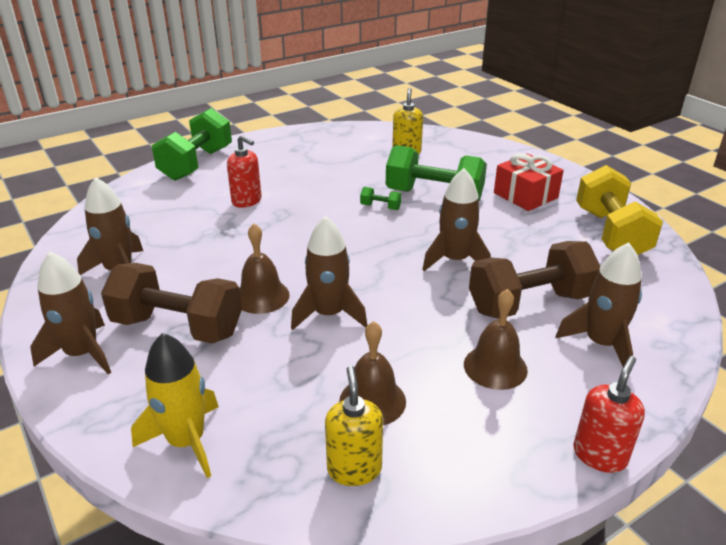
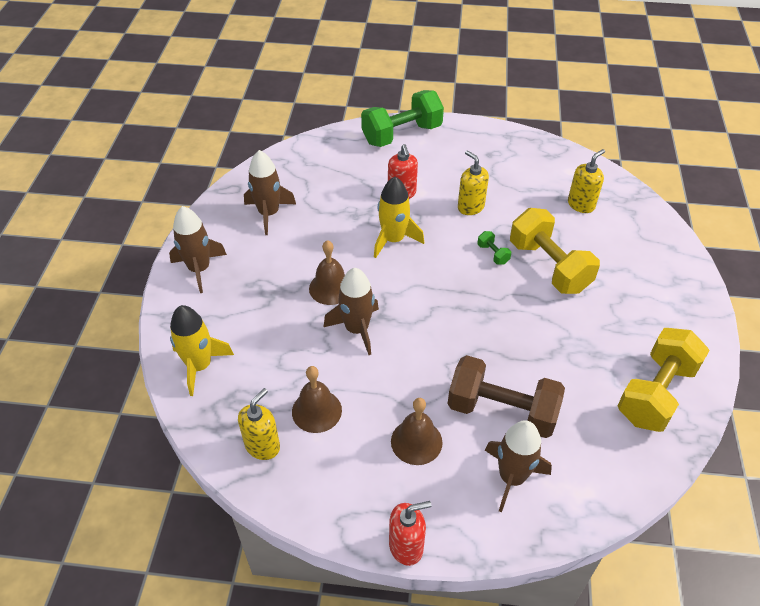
camera: 40 degrees right, 15 degrees up
(178, 327) = (262, 281): brown dumbbell -> none
(280, 234) = (393, 240): none -> yellow rocket
(321, 186) = (470, 207): none -> yellow soap dispenser
(434, 196) = (549, 266): green dumbbell -> yellow dumbbell
(455, 260) = (492, 338): brown rocket -> none
(525, 195) = (629, 310): red gift -> none

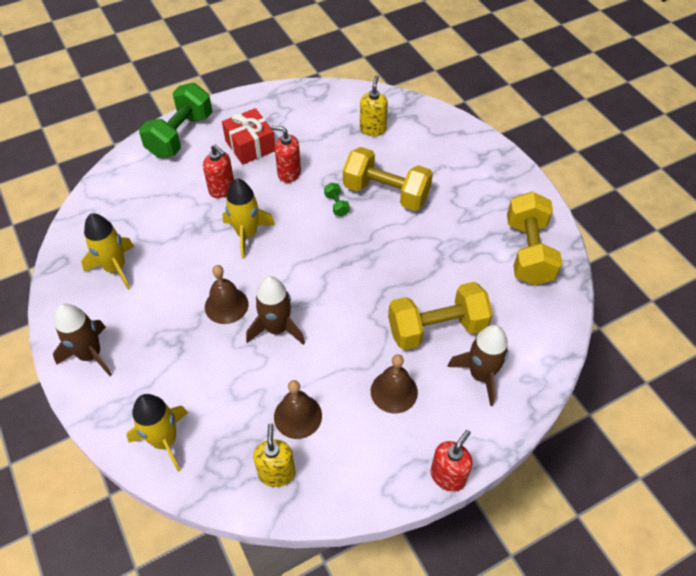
camera: 35 degrees left, 5 degrees up
(269, 213) = (115, 268): brown rocket -> yellow rocket
(454, 169) = (250, 146): none -> red gift
(470, 207) = (289, 173): yellow soap dispenser -> red soap dispenser
(493, 254) = (336, 205): green dumbbell -> green dumbbell turned 45 degrees clockwise
(502, 411) = (437, 328): brown dumbbell -> yellow dumbbell

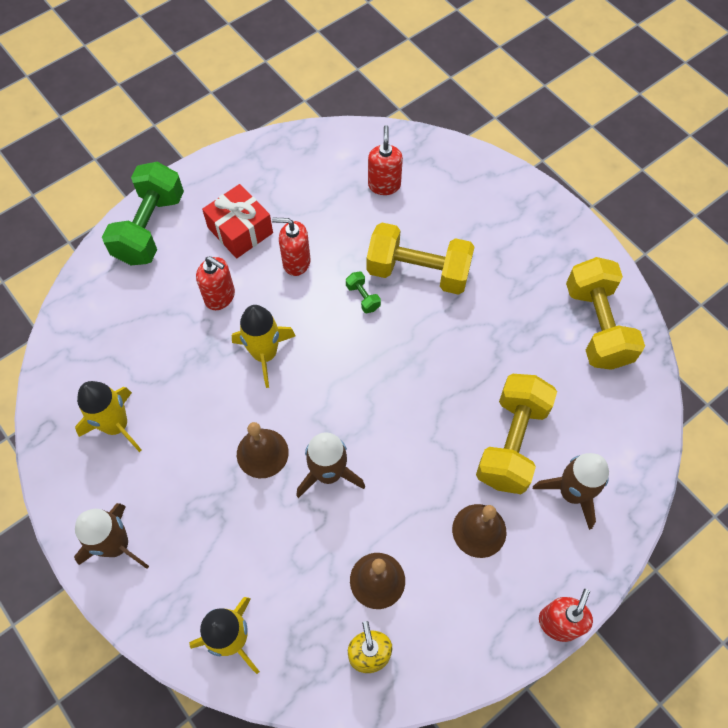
camera: 10 degrees left, 10 degrees up
(373, 129) = (384, 185): yellow soap dispenser -> red soap dispenser
(437, 328) = (511, 442): yellow dumbbell -> yellow dumbbell turned 45 degrees counterclockwise

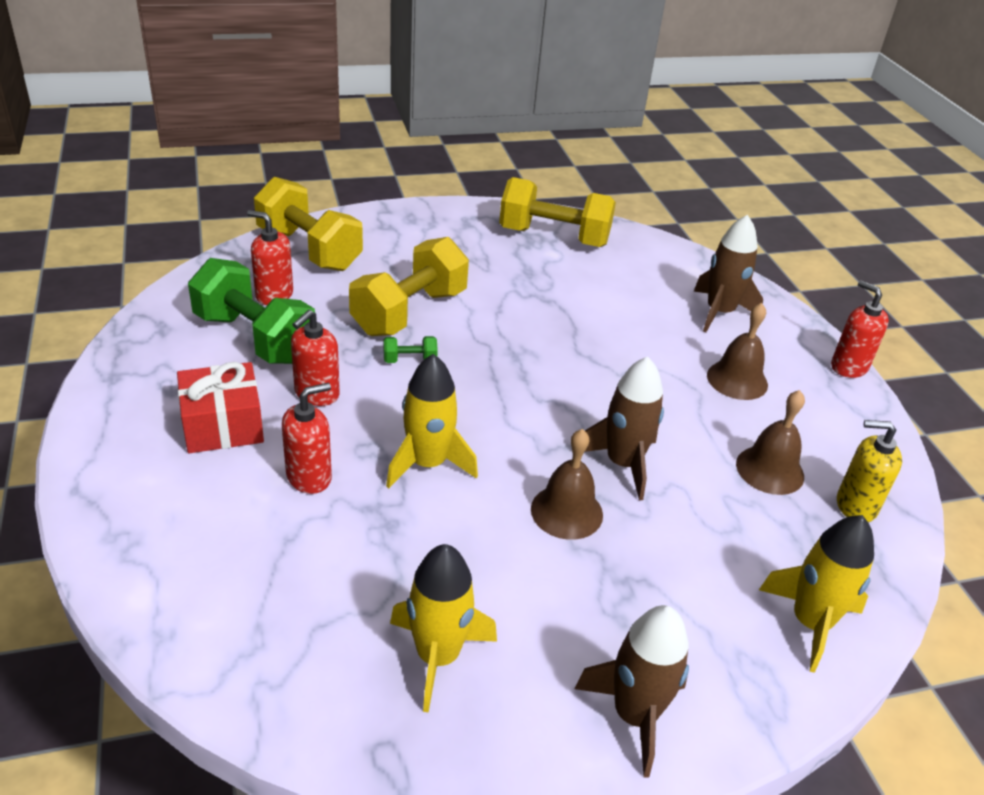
camera: 70 degrees left, 25 degrees down
(150, 228) = (128, 513): green dumbbell -> green dumbbell (255, 338)
(511, 442) = (650, 326): yellow dumbbell -> yellow dumbbell (309, 249)

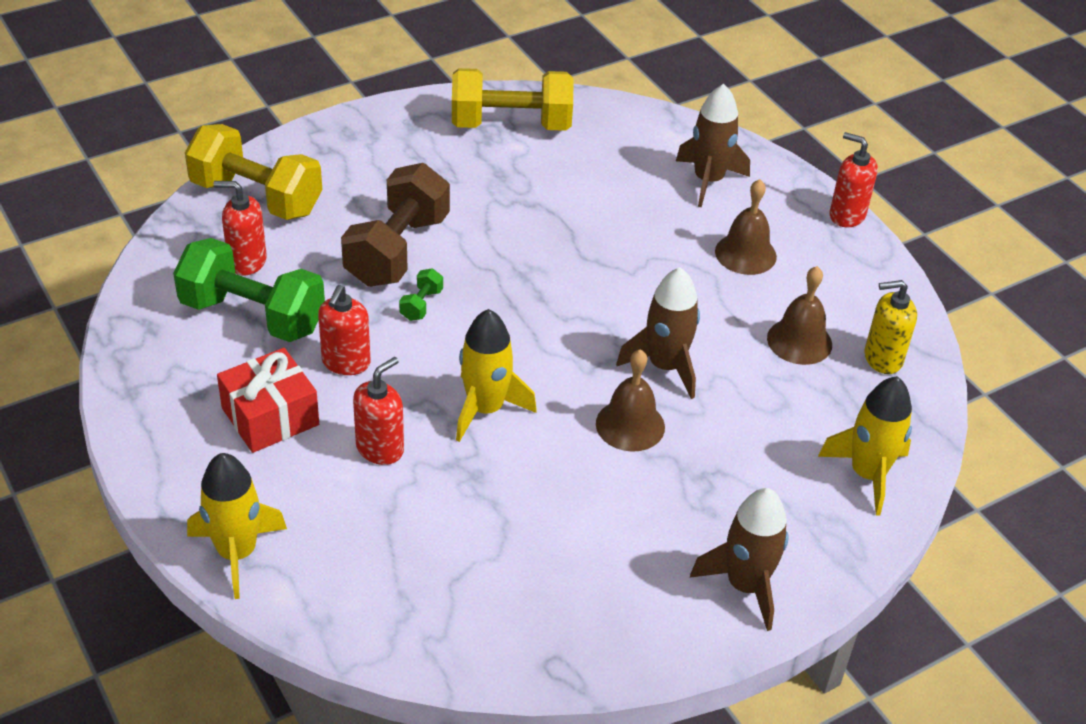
camera: 15 degrees left, 5 degrees up
(409, 312) = (397, 250): yellow dumbbell -> brown dumbbell
(410, 360) = (421, 305): green dumbbell -> green dumbbell turned 45 degrees counterclockwise
(437, 656) = (566, 579): yellow rocket -> yellow rocket (237, 553)

